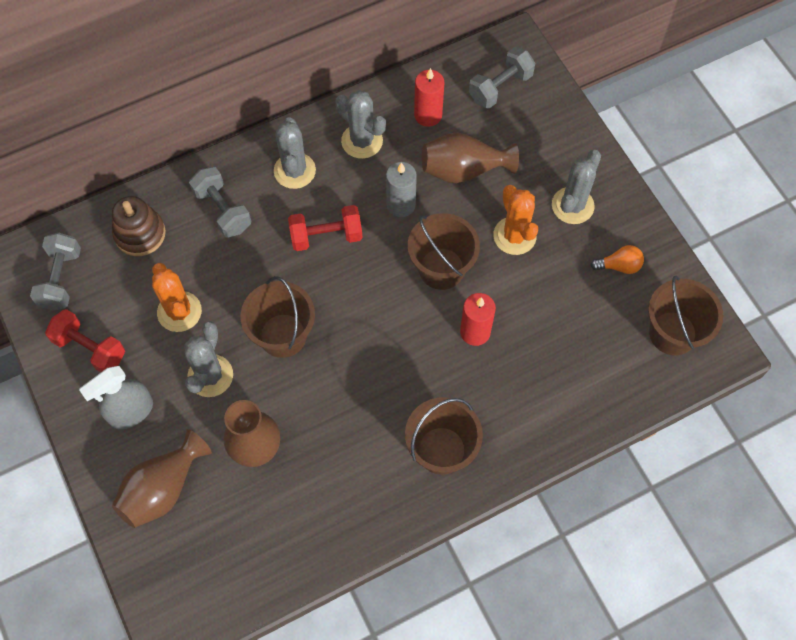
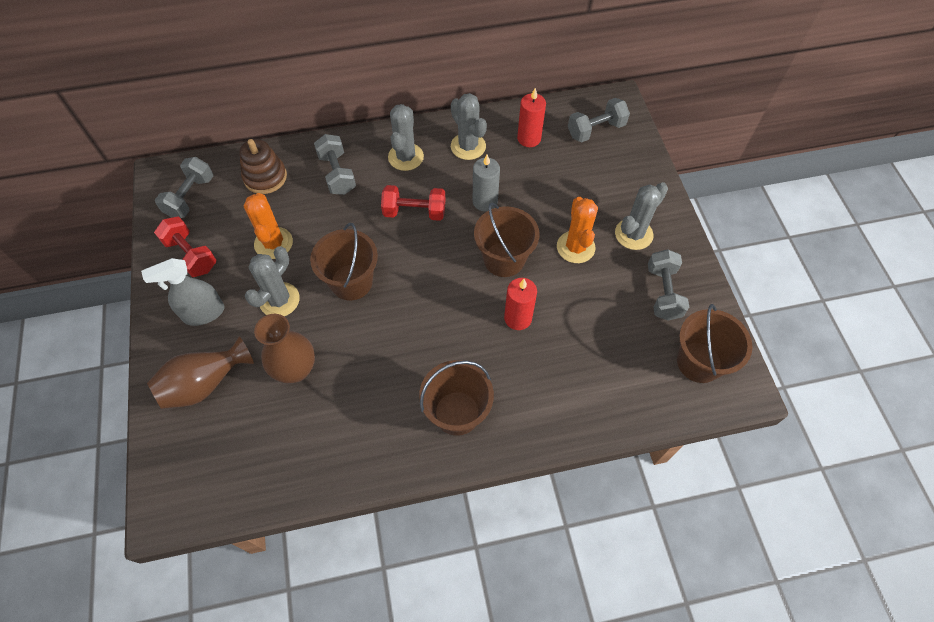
camera: 15 degrees right, 5 degrees down
(463, 170) = (546, 186): brown vase -> none
(619, 266) = (663, 293): orange light bulb -> grey dumbbell

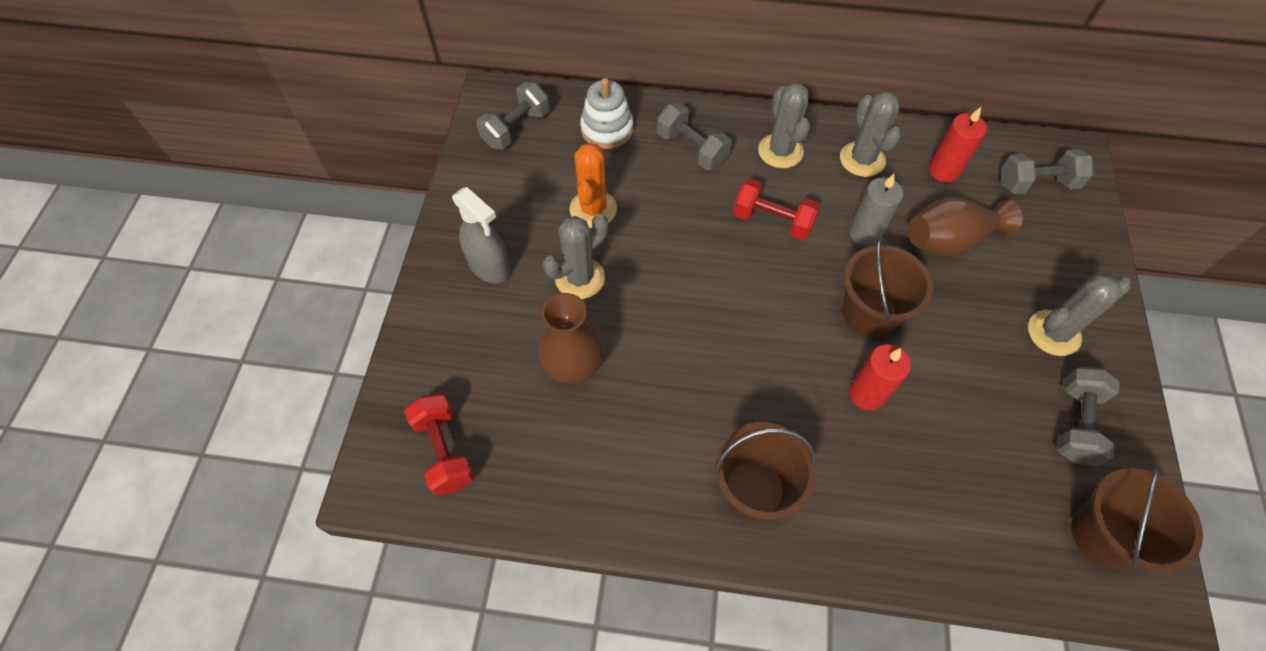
camera: 20 degrees right, 0 degrees up
(191, 255) = (496, 195): red dumbbell -> red dumbbell (444, 451)
(203, 313) = (489, 267): grey spray bottle -> grey spray bottle turned 135 degrees counterclockwise
(205, 383) = (466, 349): brown vase -> brown vase (949, 240)
(265, 177) = (607, 129): brown stacking toy -> white stacking toy
(337, 174) = (692, 149): grey dumbbell -> grey dumbbell turned 45 degrees counterclockwise
(351, 282) = (671, 283): brown bucket -> none
(406, 157) = (780, 151): grey cactus -> grey cactus turned 45 degrees counterclockwise
(575, 247) = (969, 326): orange cactus -> none

